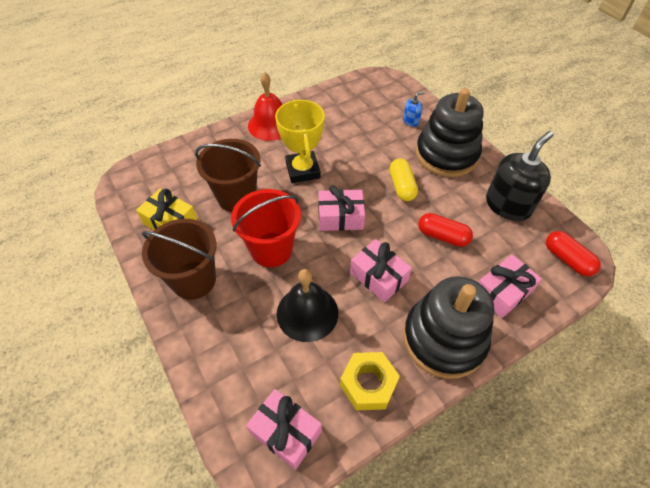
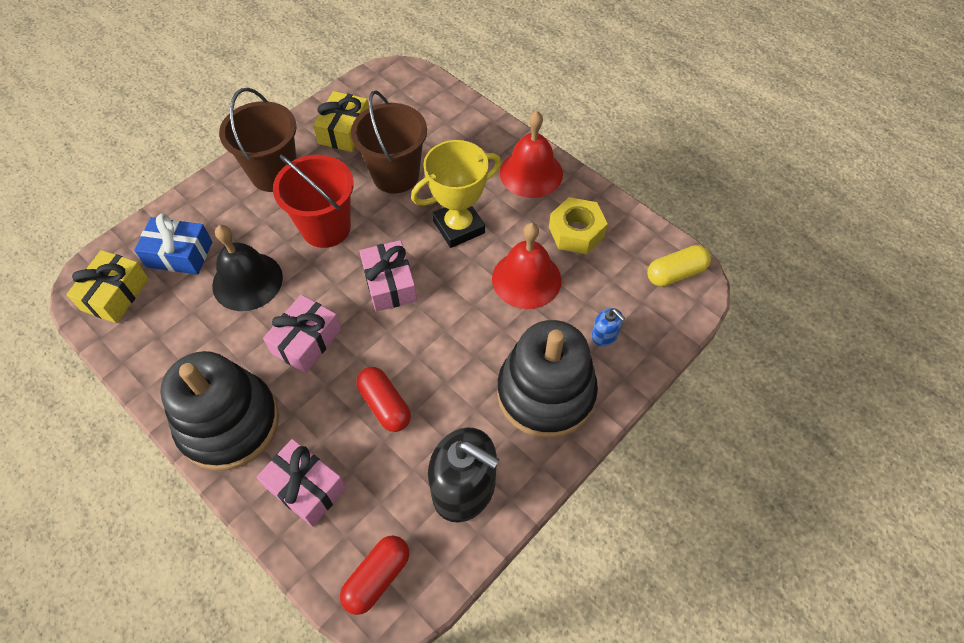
camera: 75 degrees right, 5 degrees up
(257, 368) = (179, 254): none -> blue gift
(286, 432) = (115, 294): pink gift -> yellow gift
(359, 145) = (526, 279): none -> red bell
(368, 384) = (168, 354): yellow nut -> yellow nut (576, 232)
(401, 186) = (462, 343): yellow capsule -> yellow capsule (675, 273)
(442, 236) = (384, 405): red capsule -> red capsule turned 45 degrees counterclockwise

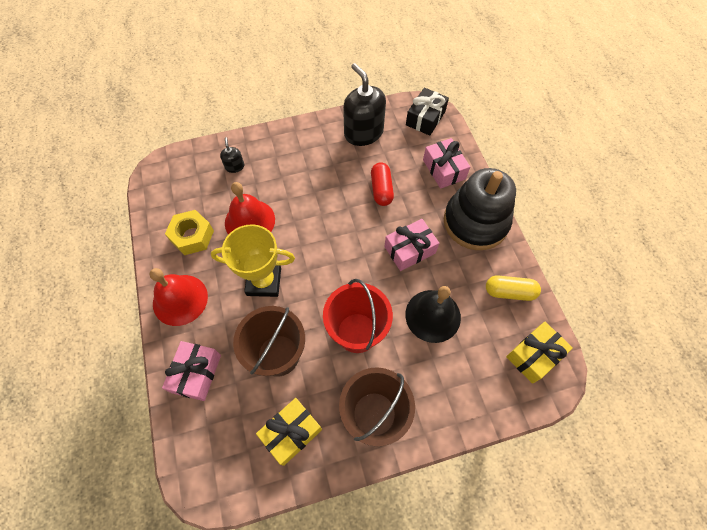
camera: 150 degrees left, 5 degrees up
(179, 254) = (477, 368): blue gift -> none
(377, 578) = (425, 118): red capsule -> black gift
(390, 284) = (336, 262): pink gift -> pink gift (196, 373)
(545, 393) = (291, 154): black stacking toy -> none
(604, 335) = (234, 166): blue soap dispenser -> black soap dispenser
(675, 273) = (162, 179): yellow capsule -> yellow capsule (509, 292)

